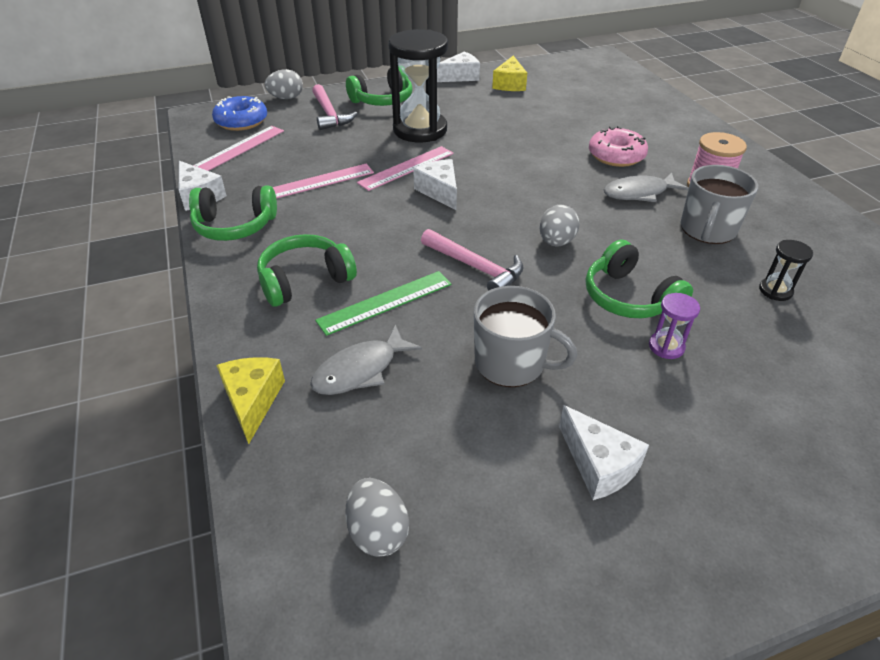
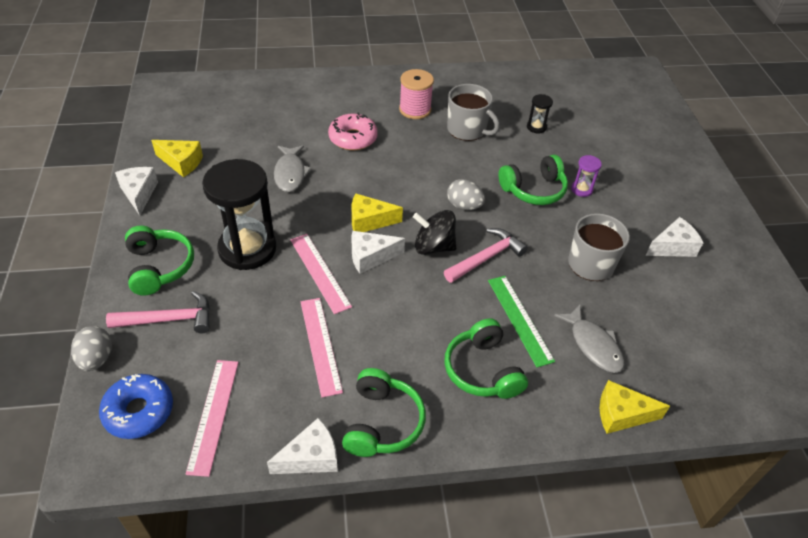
camera: 80 degrees left, 5 degrees up
(239, 148) = (213, 415): pink ruler -> pink ruler turned 45 degrees clockwise
(378, 532) = (724, 354): grey egg -> none
(474, 228) = (433, 246): none -> black spinning top
(491, 183) = (369, 221): none -> yellow cheese
(639, 193) = (412, 144): grey fish -> grey fish (290, 173)

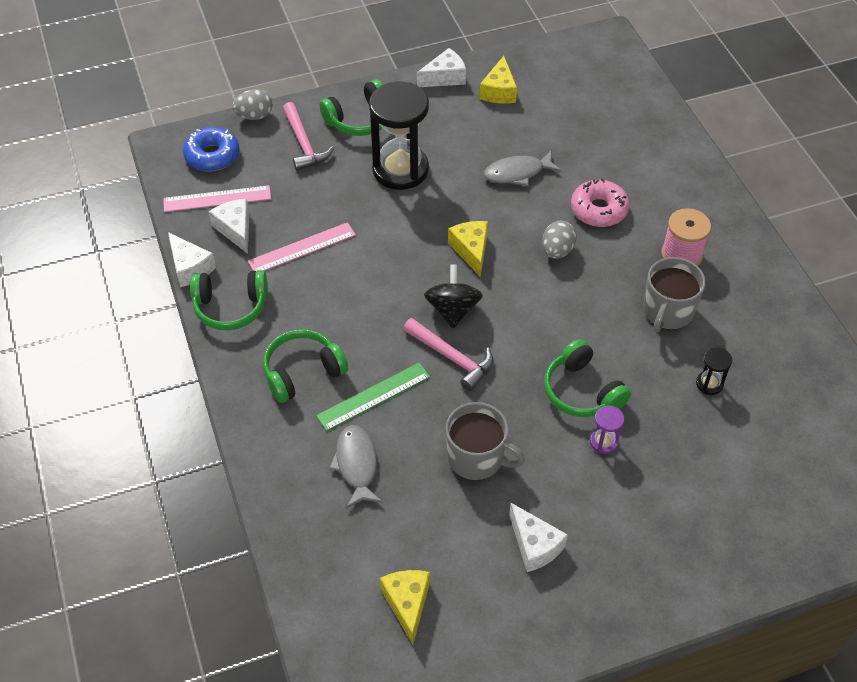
camera: 80 degrees right, 5 degrees up
(320, 272) = (388, 228): pink ruler -> none
(370, 257) = (420, 261): white cheese -> white cheese (235, 229)
(464, 206) = (526, 327): grey egg -> grey egg (557, 251)
(593, 345) = (356, 464): grey fish -> grey fish turned 120 degrees clockwise
(621, 414) = (275, 492): yellow cheese -> yellow cheese (407, 603)

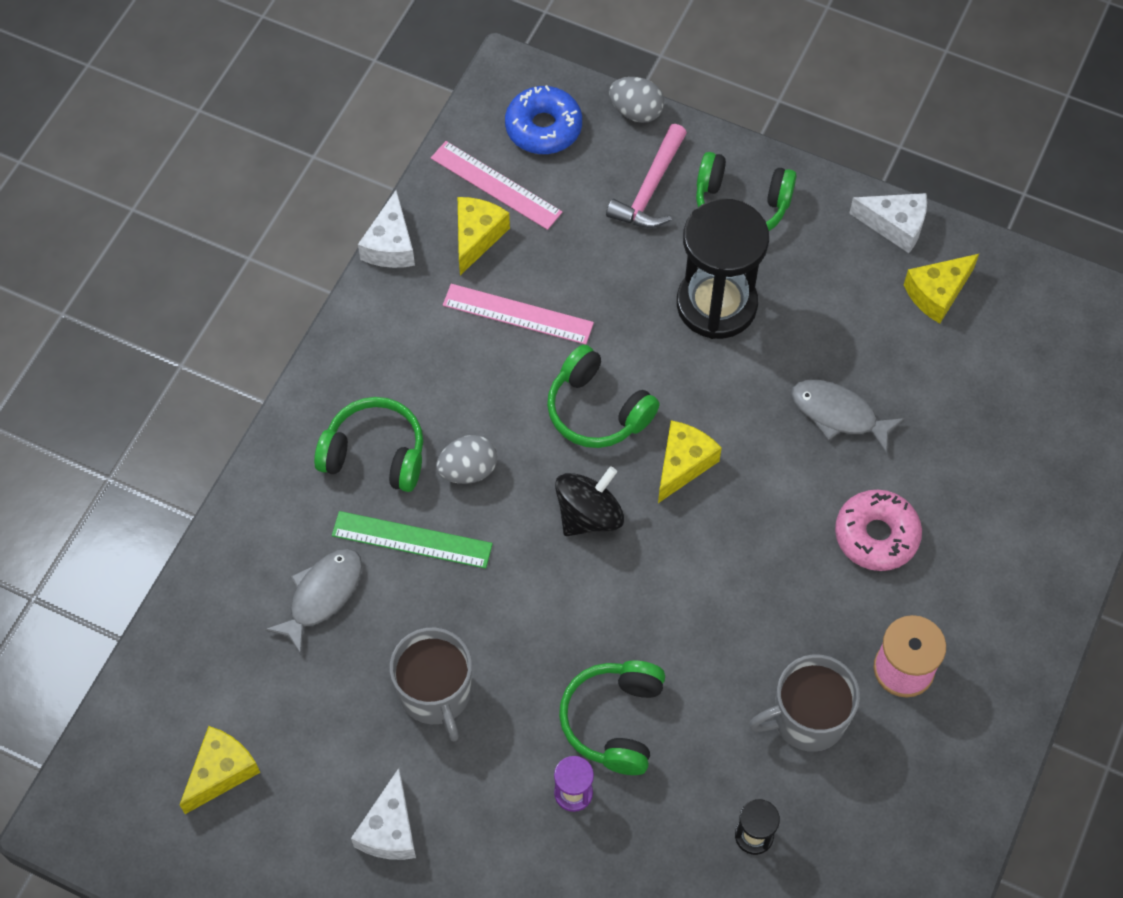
camera: 45 degrees right, 10 degrees up
(230, 307) = (383, 323): green headphones -> green headphones (597, 410)
(235, 229) = (477, 237): white cheese -> yellow cheese
(452, 358) = (529, 567): pink hammer -> none
(557, 251) = (773, 544): grey egg -> grey egg (468, 470)

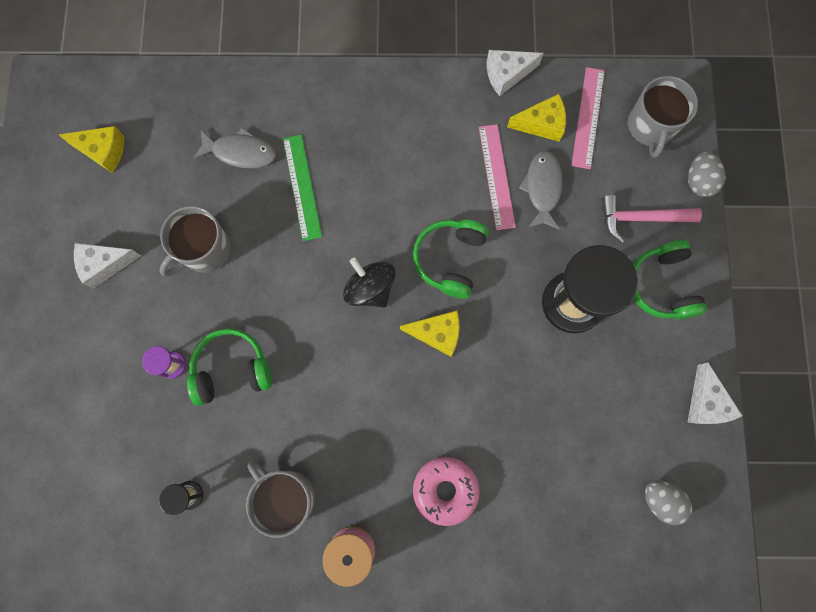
camera: 65 degrees right, 15 degrees up
(375, 454) = (351, 137): green headphones -> none
(468, 470) = (366, 198): grey egg -> grey egg (660, 500)
(543, 127) = (650, 127): blue donut -> grey mug
(589, 515) = (370, 288): black spinning top -> black spinning top turned 150 degrees counterclockwise
(838, 414) = (527, 424): grey fish -> grey fish (542, 188)
(937, 293) = (664, 456): yellow cheese -> none

